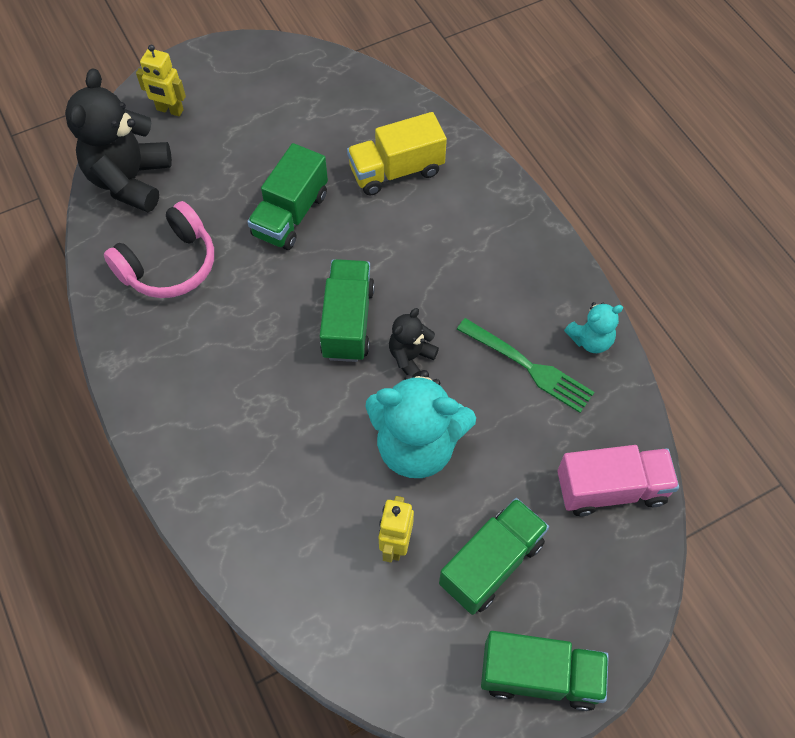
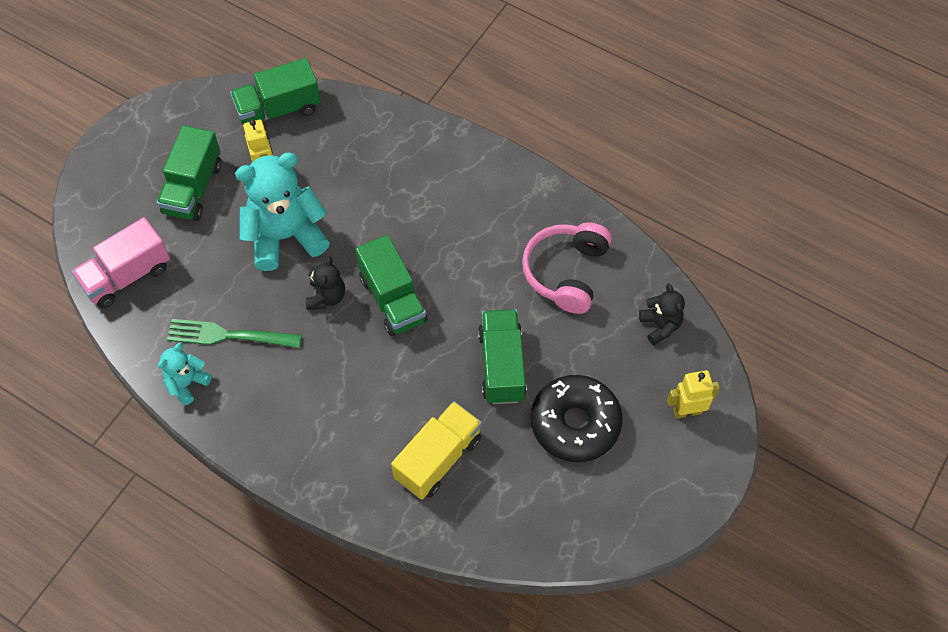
camera: 150 degrees right, 0 degrees up
(130, 180) = (660, 326): black teddy bear -> black teddy bear, size x0.50
(265, 143) = (575, 423): none -> black donut
(539, 676) = (132, 142): green truck -> green truck (278, 109)

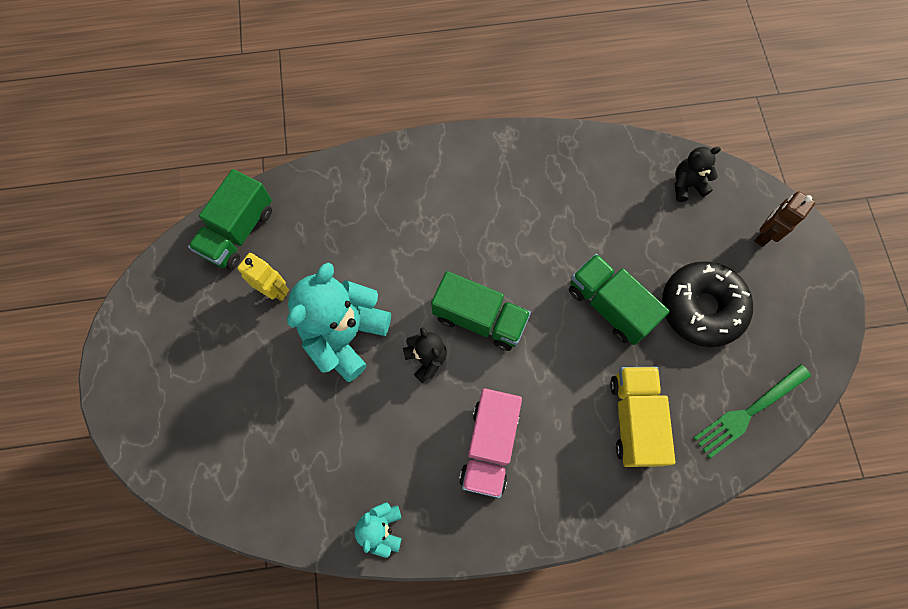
camera: 40 degrees left, 10 degrees up
(126, 276) = (239, 478): pink truck -> pink truck (489, 445)
(193, 188) = (227, 354): green truck -> none
(229, 335) = (377, 457): green fork -> green fork (748, 412)
(566, 272) = (585, 195): pink headphones -> none
(660, 326) = (687, 185): black teddy bear -> black teddy bear turned 45 degrees counterclockwise
(687, 411) = (764, 235): yellow robot -> brown robot

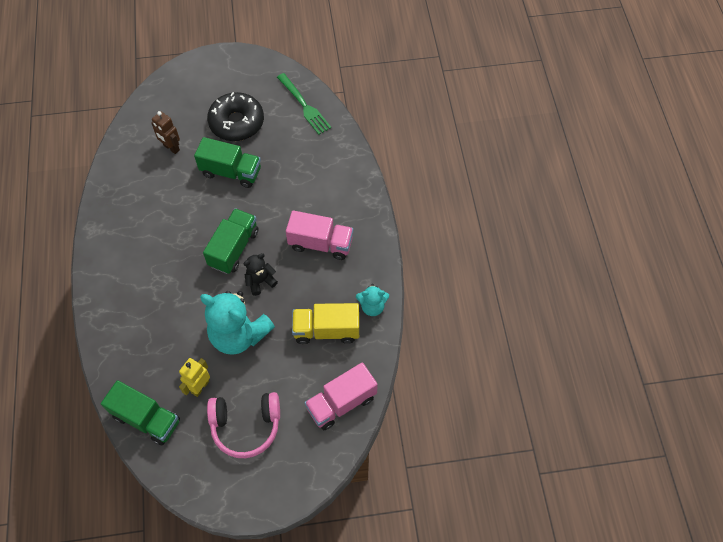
camera: 90 degrees left, 10 degrees down
(216, 352) = (246, 426): none -> pink headphones
(234, 481) = (341, 403): none -> pink truck
(609, 306) = (231, 172): green truck -> green truck turned 120 degrees counterclockwise
(634, 419) = (306, 164): yellow truck -> yellow truck (326, 330)
(687, 185) = (149, 122): black teddy bear -> none
(764, 235) = (190, 85): brown robot -> brown robot (171, 148)

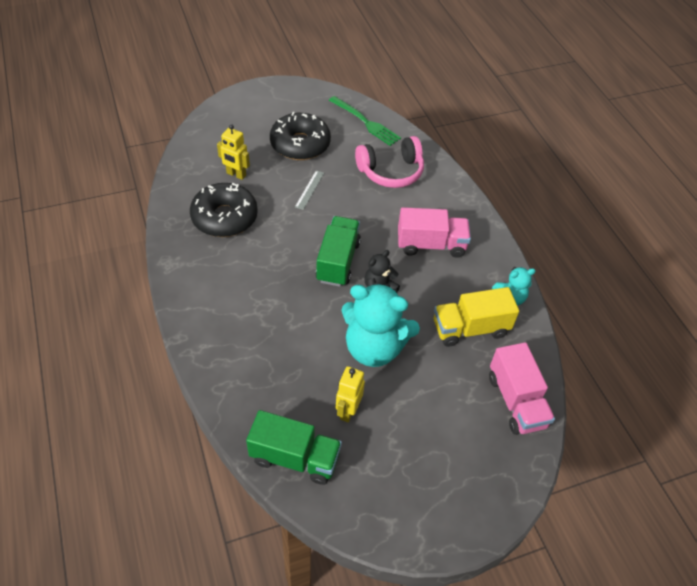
camera: 15 degrees left, 10 degrees down
(150, 190) = (224, 217): none -> black donut
(171, 148) = (236, 174): brown robot -> yellow robot
(231, 172) = (309, 189): green truck -> grey ruler
(246, 426) = (417, 445): pink headphones -> pink headphones (391, 171)
(341, 403) = (516, 401): pink truck -> pink truck turned 60 degrees counterclockwise

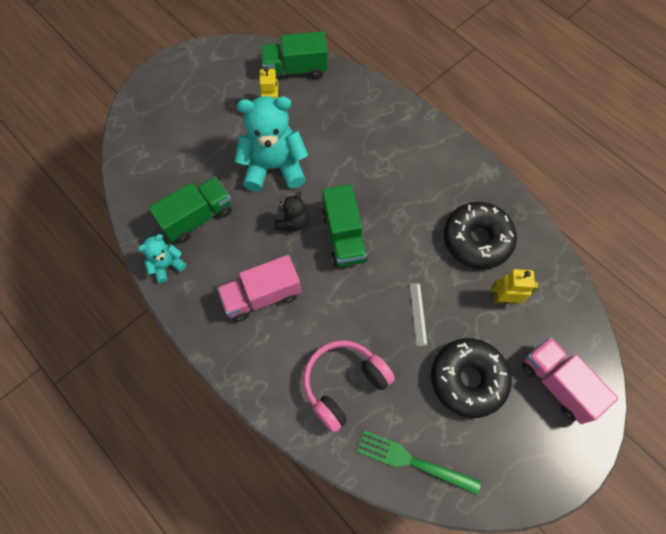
camera: 160 degrees right, 15 degrees up
(470, 328) = (197, 217): yellow truck -> green truck
(516, 401) = (144, 168): pink truck -> pink truck (557, 383)

